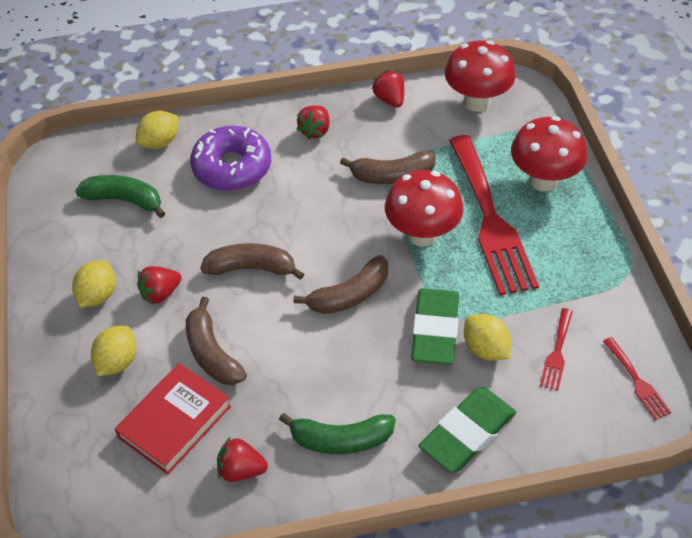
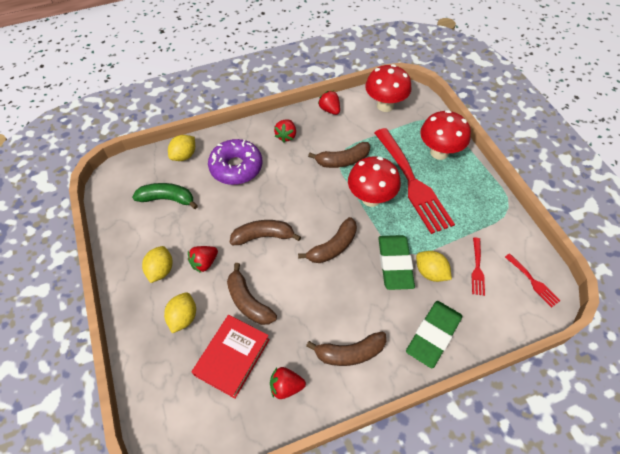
camera: 10 degrees left, 5 degrees up
(340, 439) = (350, 353): green banana -> brown banana

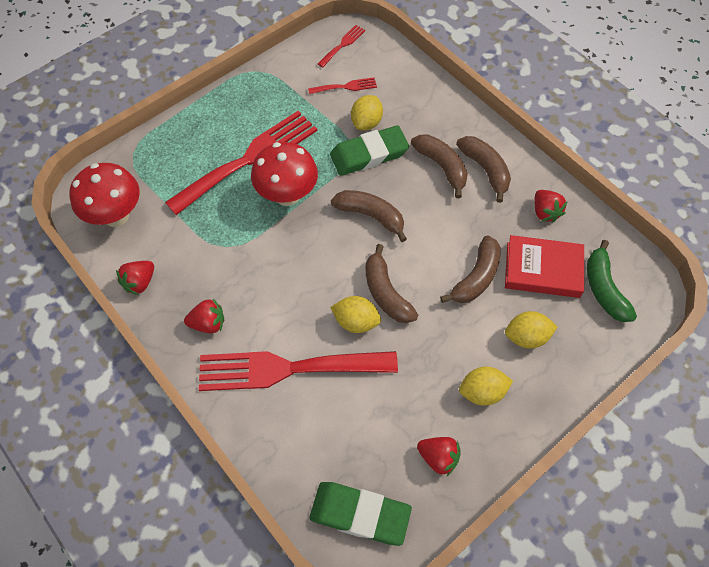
camera: 110 degrees left, 5 degrees up
(167, 199) = (374, 439): green banana -> green banana (604, 288)
(184, 156) = (288, 454): yellow lemon -> yellow lemon (356, 322)
(204, 263) = (450, 345): red strawberry -> red strawberry (438, 457)
(236, 167) = (287, 369): purple donut -> red fork
(342, 161) = (235, 241): brown banana -> brown banana (442, 167)
(433, 335) = (434, 110): green eraser -> green eraser (360, 514)
(439, 152) = (191, 142): red mushroom -> none

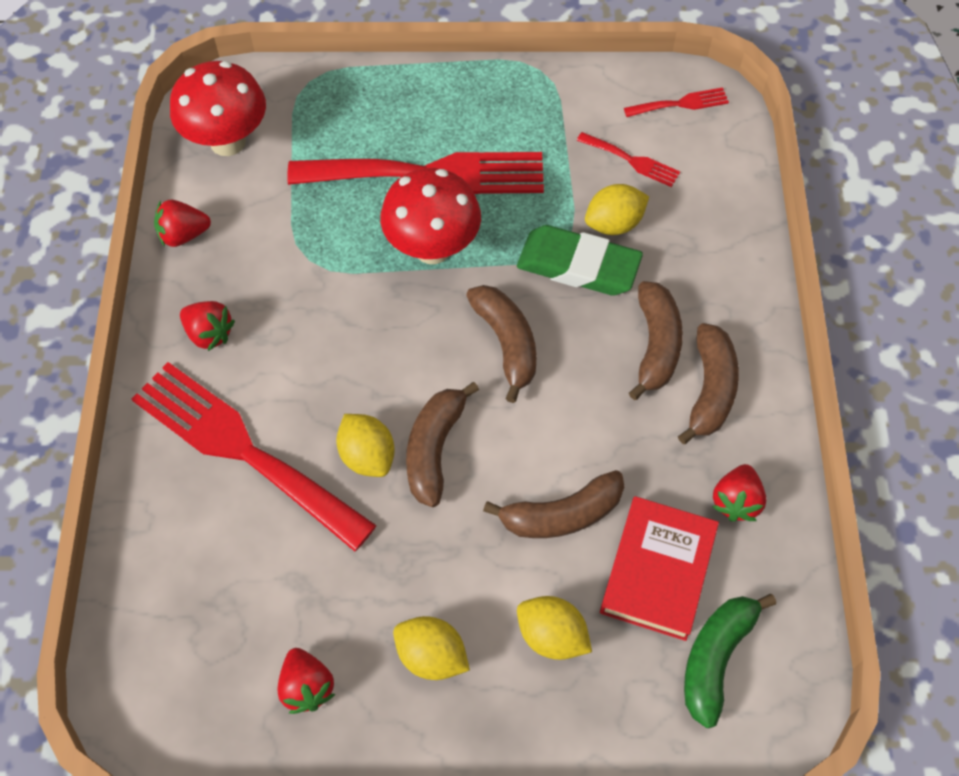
camera: 40 degrees right, 0 degrees up
(360, 514) = (164, 673): green eraser -> none
(542, 270) = (657, 571): red book -> red book turned 60 degrees clockwise

